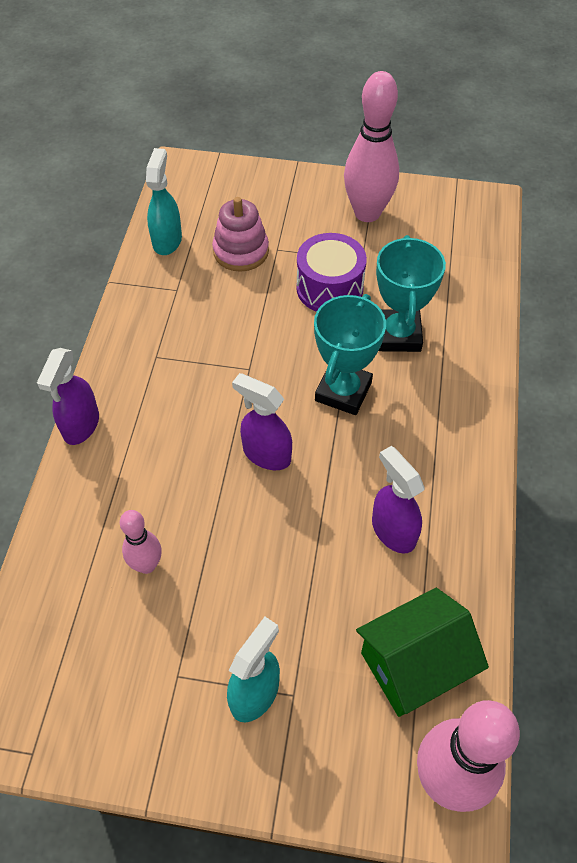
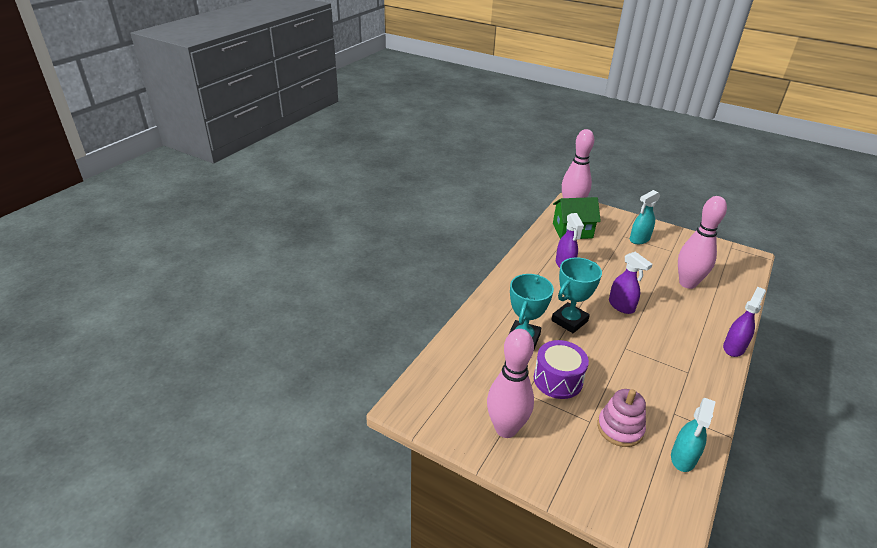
camera: 160 degrees left, 20 degrees down
(147, 565) = (687, 283): pink bowling pin -> pink bowling pin, size x1.86

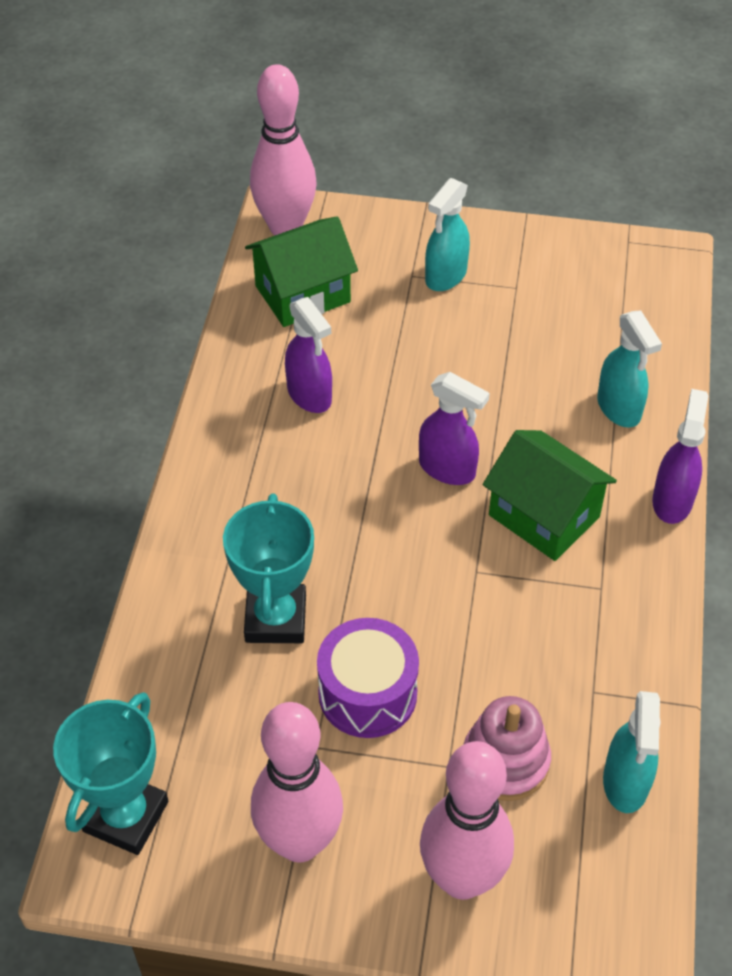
camera: 20 degrees left, 15 degrees up
(569, 321) = (355, 541): turquoise trophy -> turquoise trophy (126, 816)
(665, 336) = (544, 516): none -> green house
(687, 283) = (562, 366): pink bowling pin -> pink bowling pin (462, 878)
(713, 305) = (619, 408): none -> turquoise spray bottle

